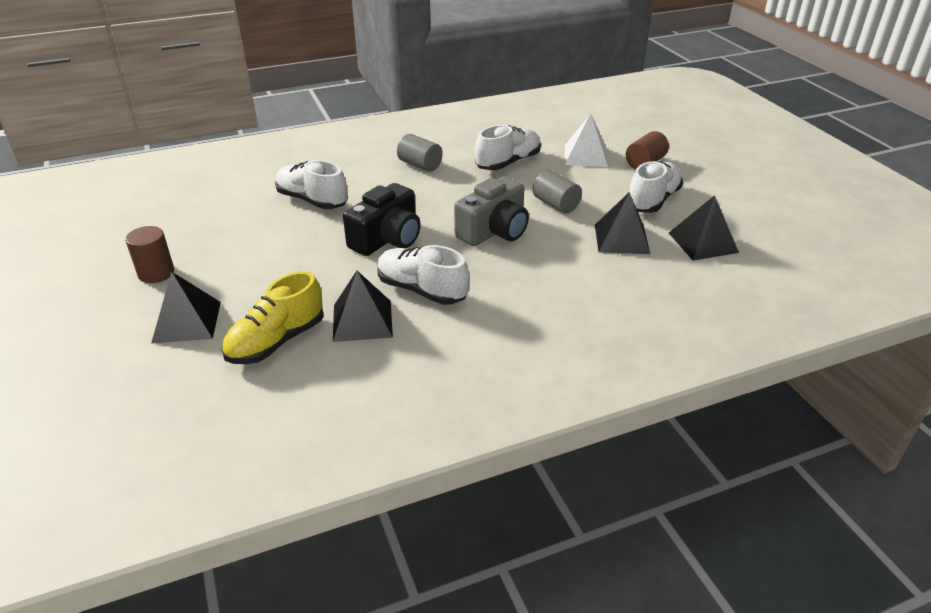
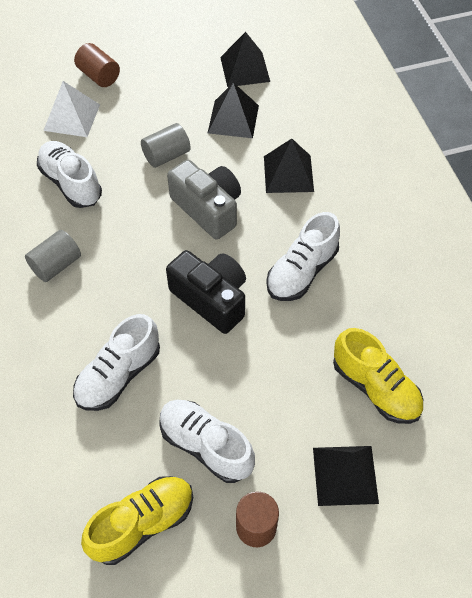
camera: 85 degrees left, 20 degrees up
(180, 221) = (142, 524): none -> yellow shoe
(362, 320) = (345, 318): black pyramid -> black pyramid (288, 173)
(652, 200) = (172, 85): white shoe -> white shoe (206, 446)

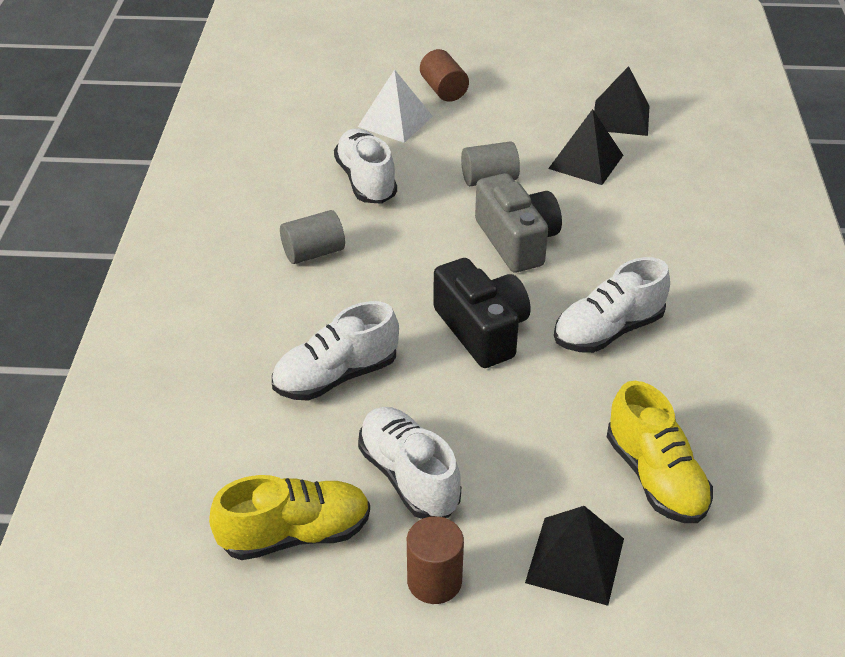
camera: 20 degrees right, 15 degrees down
(288, 173) = (632, 229): black pyramid -> none

